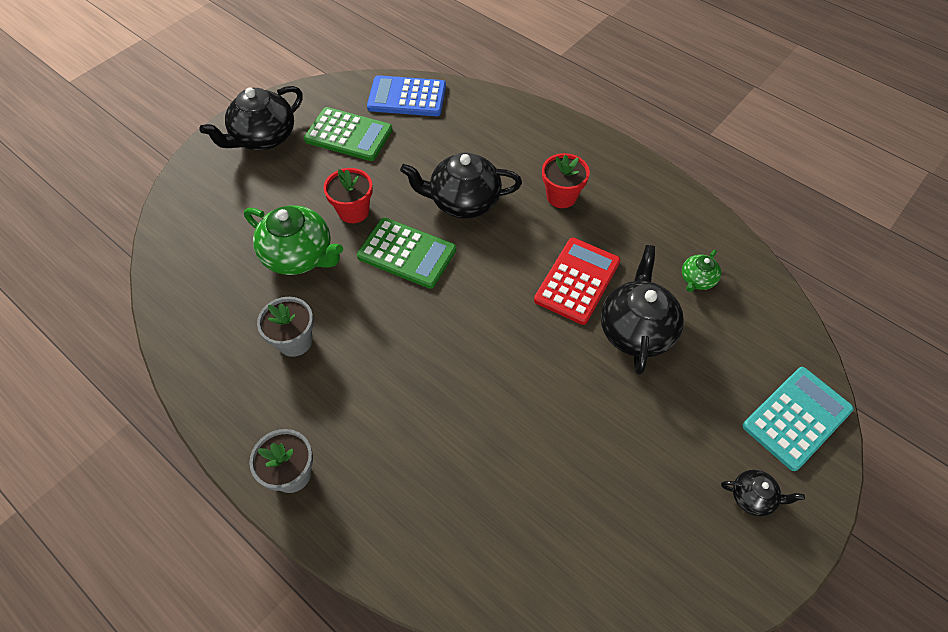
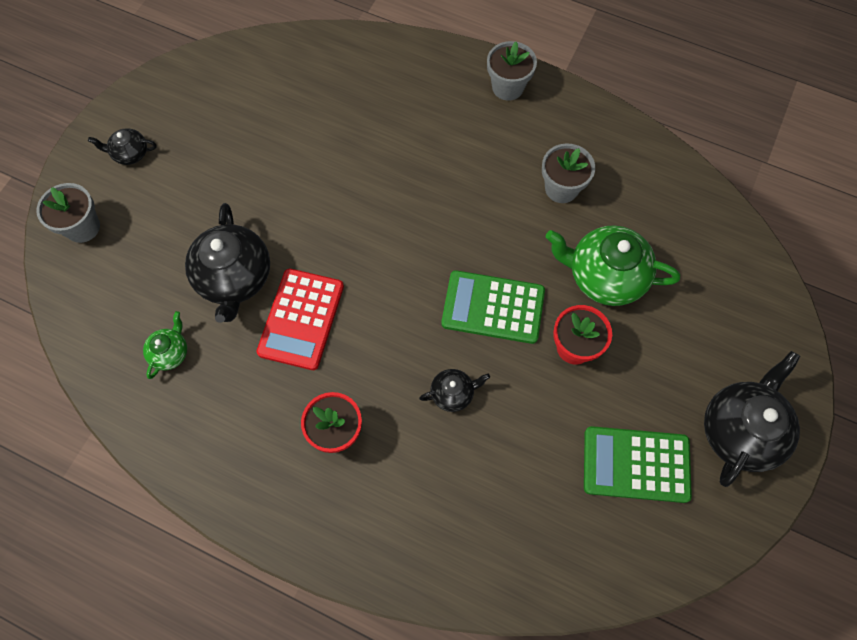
camera: 165 degrees right, 10 degrees up
(407, 97) = (589, 560): blue calculator -> none
(463, 201) = (453, 393): black teapot -> black teapot, size x0.50
(796, 418) = (82, 227): turquoise calculator -> grey flower pot

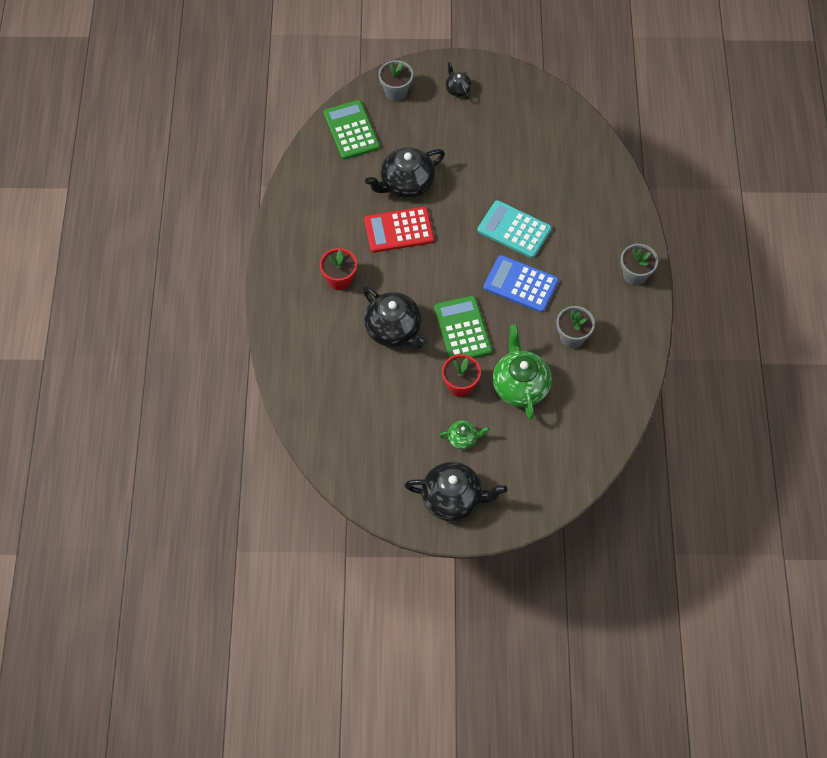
camera: 65 degrees right, 5 degrees down
(170, 352) = (343, 175): green teapot -> green teapot (463, 438)
(377, 183) = (514, 230): none -> turquoise calculator
(453, 393) = (394, 330): black teapot -> black teapot, size x2.00
(460, 211) = (520, 284): none -> blue calculator
(636, 464) = (400, 446): green calculator -> green calculator (351, 130)

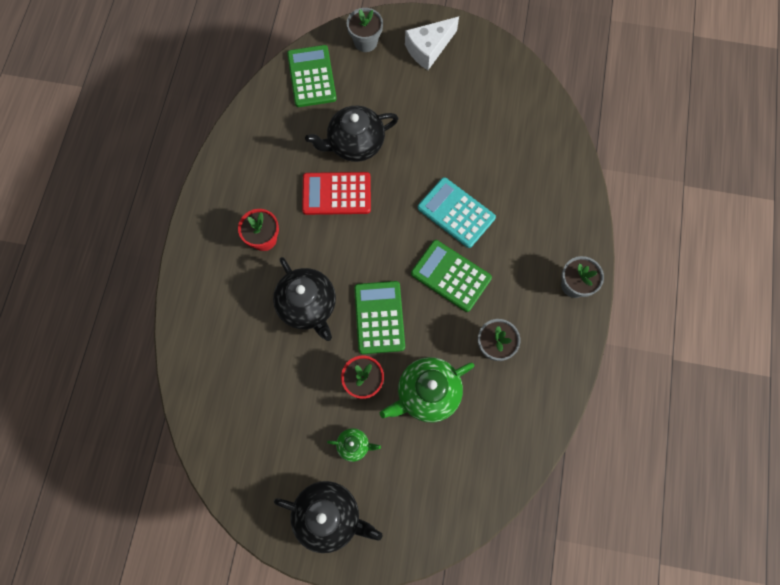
camera: 10 degrees right, 10 degrees up
(457, 89) = (429, 49): black teapot -> white cheese
(520, 284) = (451, 276): blue calculator -> green calculator
(520, 385) = (427, 393): green teapot -> green teapot turned 120 degrees counterclockwise

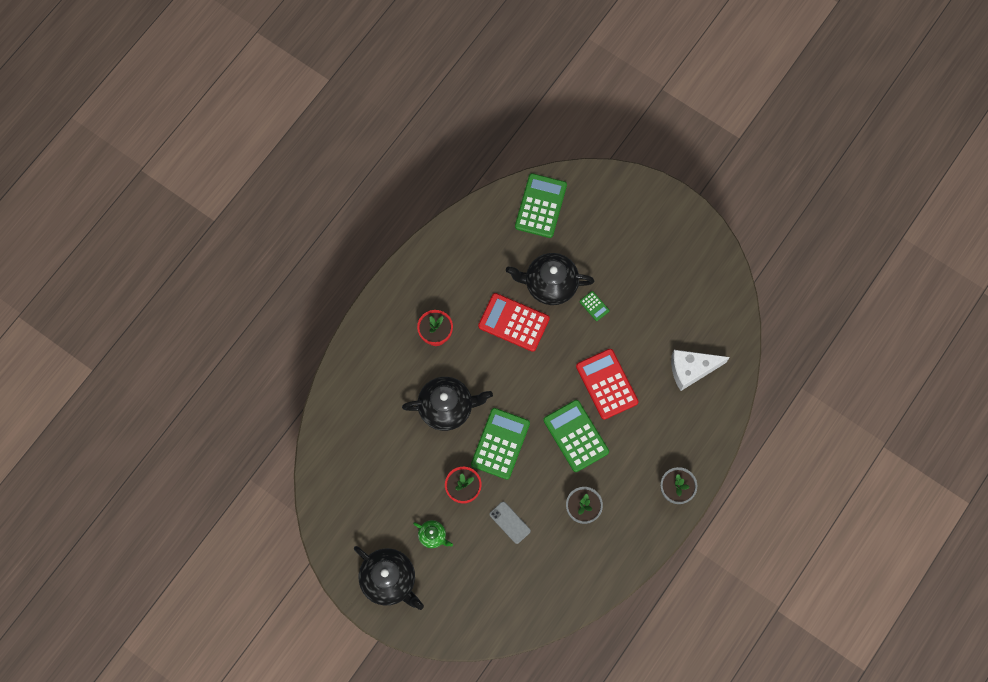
camera: 25 degrees right, 0 degrees up
(308, 305) = (447, 407): black teapot -> black teapot turned 90 degrees counterclockwise
(365, 42) = (603, 193): grey flower pot -> none
(407, 145) = (594, 306): none -> green calculator
(427, 393) = (510, 522): green teapot -> grey phone
(429, 49) = (656, 224): white cheese -> white cheese (691, 369)
(456, 213) = (606, 384): turquoise calculator -> red calculator

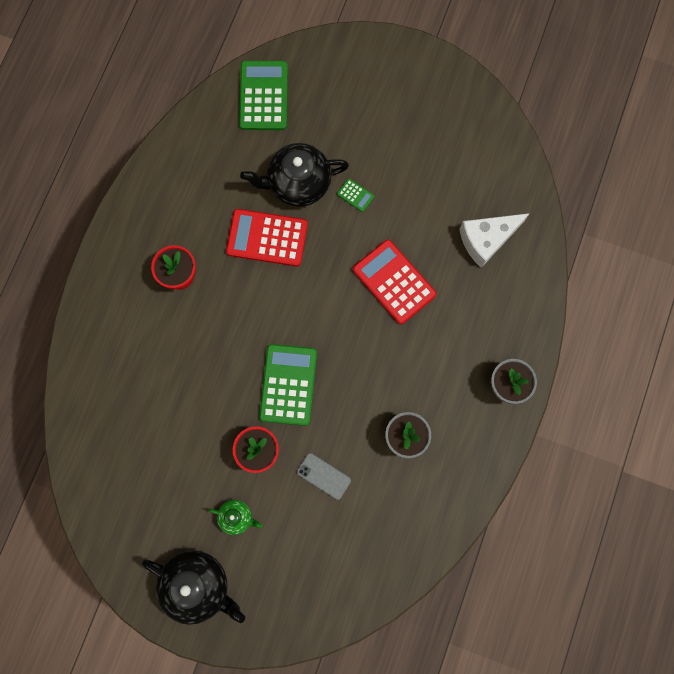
camera: 15 degrees left, 5 degrees up
(447, 407) = (214, 358): black teapot -> none
(576, 436) = (374, 352): green calculator -> none

